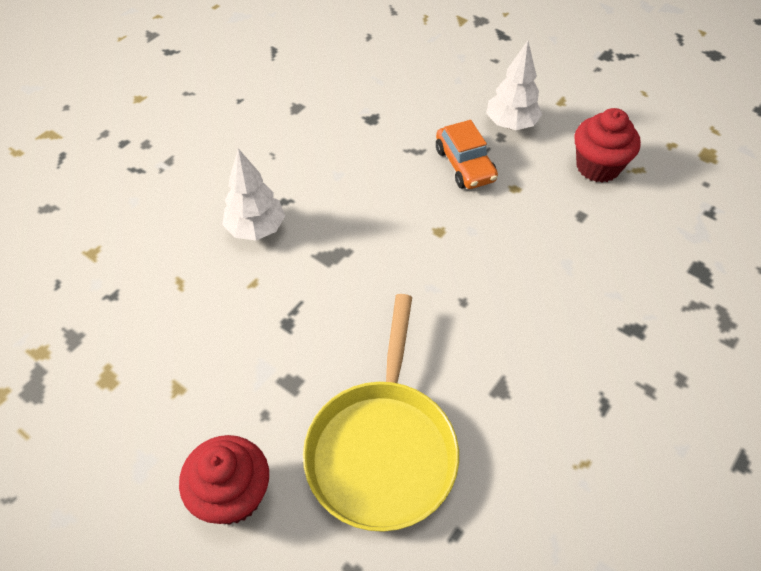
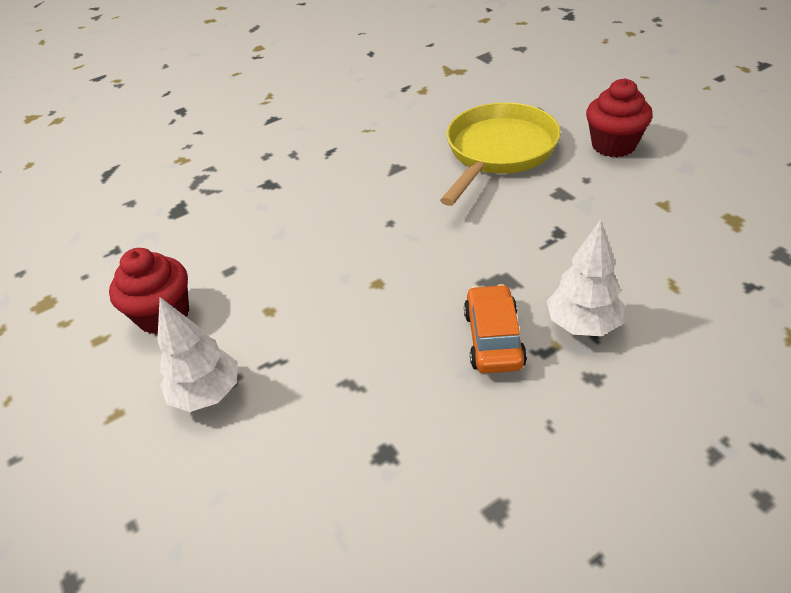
camera: 155 degrees left, 10 degrees down
(465, 165) = (303, 350): orange car -> orange car (493, 339)

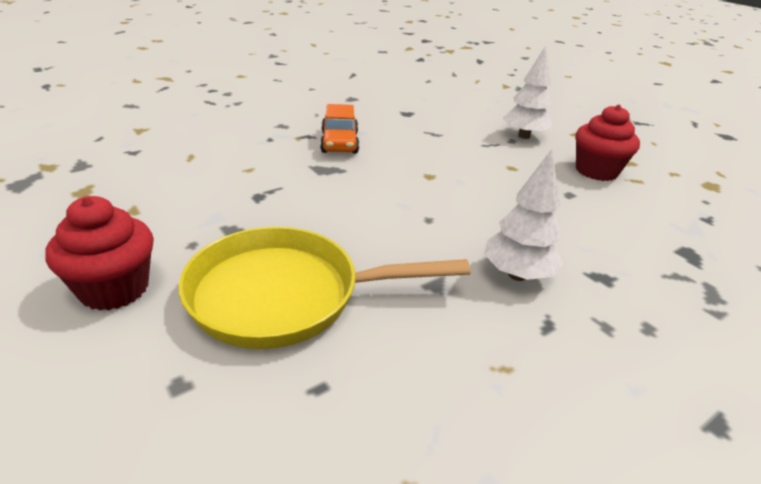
camera: 170 degrees right, 10 degrees down
(498, 152) = (286, 295): yellow pan -> yellow pan turned 60 degrees clockwise
(582, 324) = (274, 144): white tree -> white tree (517, 275)

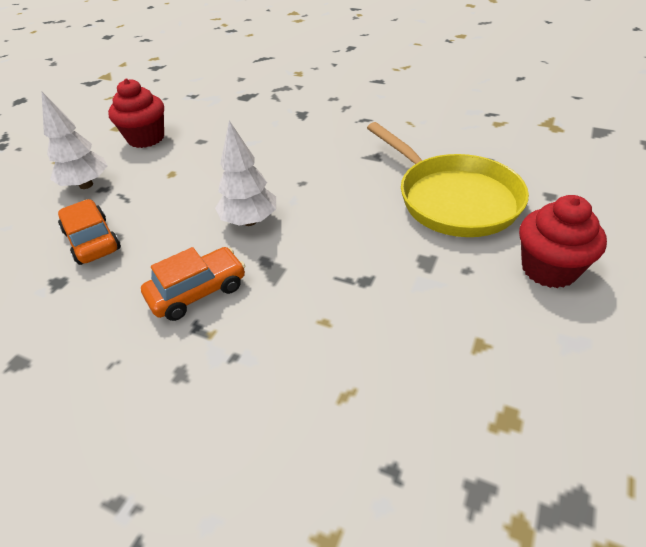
camera: 115 degrees left, 10 degrees up
(440, 127) = (92, 240): none -> orange car
(517, 275) = (331, 136): white tree -> white tree (250, 221)

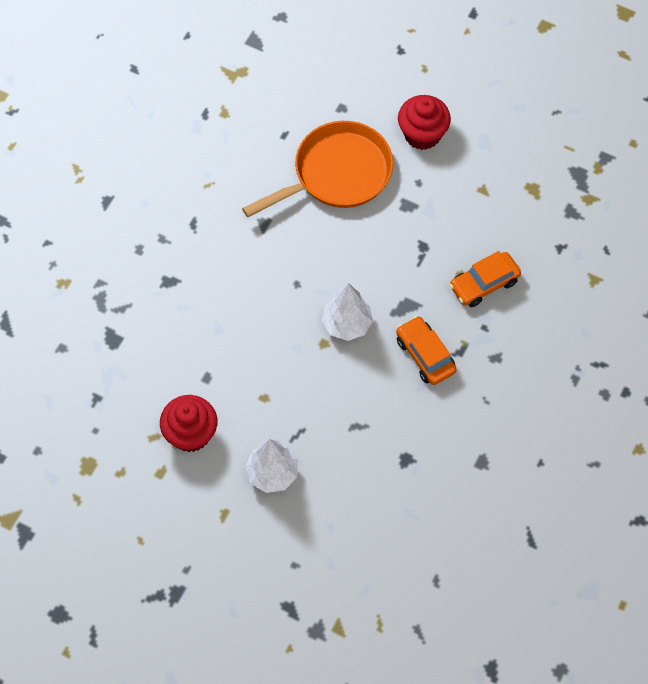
camera: 90 degrees left, 20 degrees up
(92, 240) = (358, 445): orange car -> orange car (484, 284)
(452, 199) = (336, 174): yellow pan -> orange pan

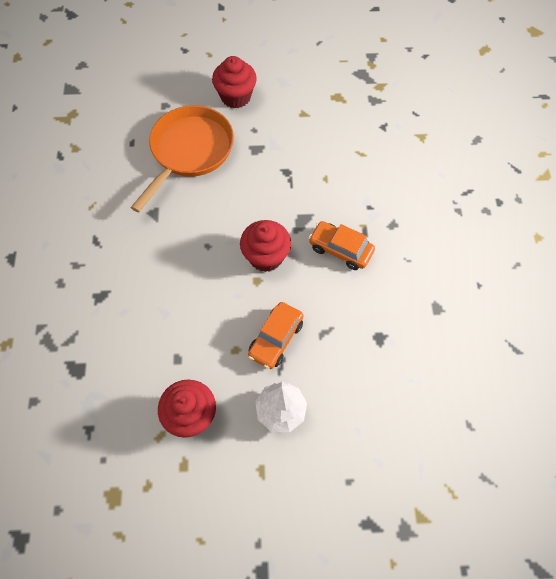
camera: 30 degrees left, 0 degrees up
(347, 324) = (266, 257): white tree -> red cupcake
(484, 284) = (348, 176): orange car -> orange car (276, 339)

